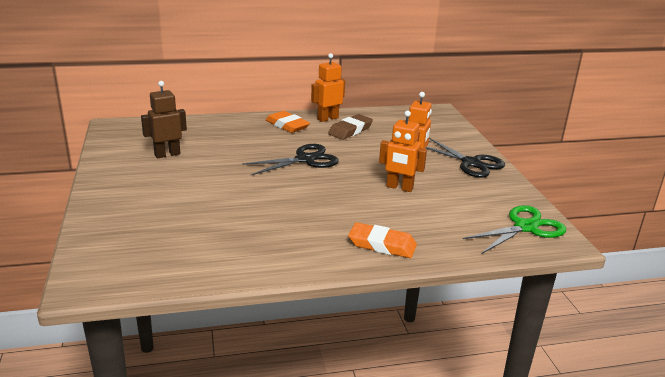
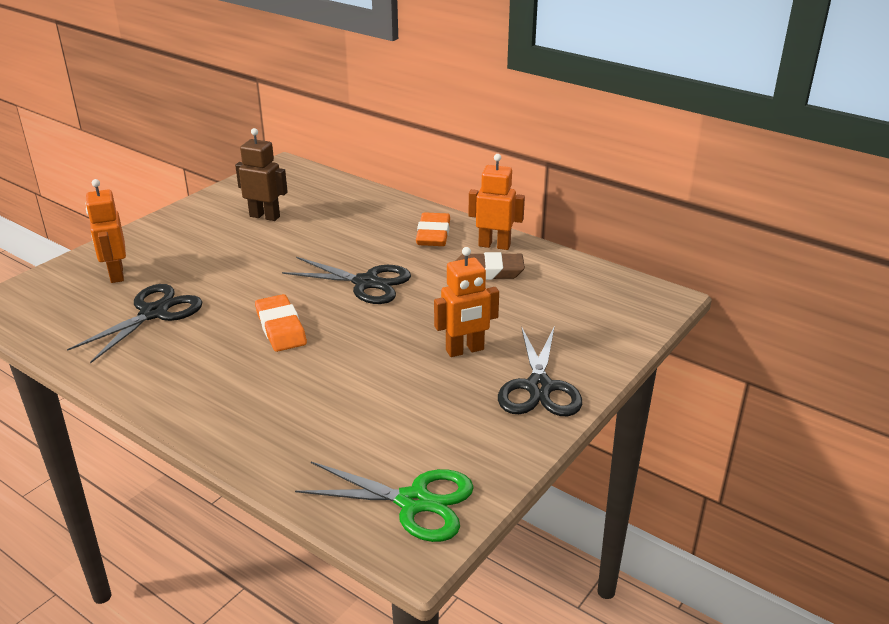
camera: 50 degrees right, 5 degrees up
(219, 229) = (154, 313): none -> black scissors
(382, 245) = (235, 415): orange eraser -> orange eraser (280, 328)
(399, 188) = (387, 367): orange robot -> orange robot (116, 274)

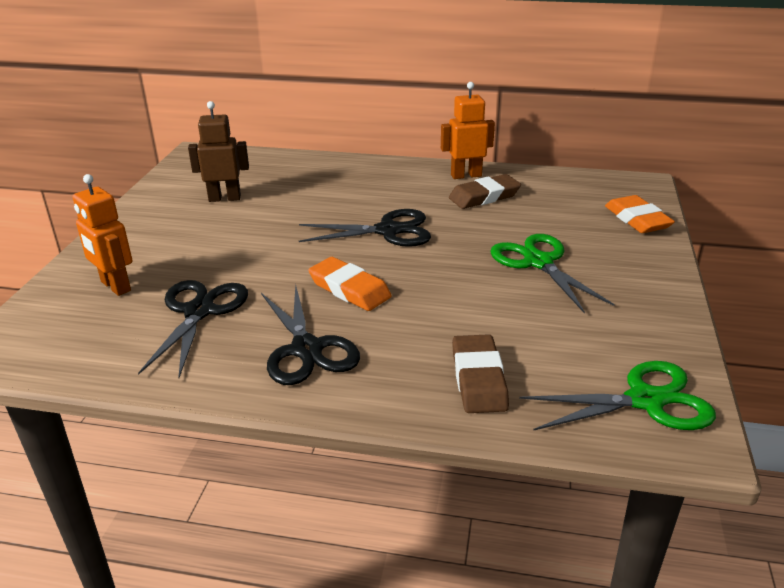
camera: 25 degrees left, 0 degrees up
(300, 436) = (478, 379): none -> brown eraser
(433, 234) = (403, 178): orange eraser -> orange eraser (637, 219)
(465, 350) = (538, 262): orange robot -> green scissors
(539, 387) = (632, 274): black scissors -> black scissors (306, 349)

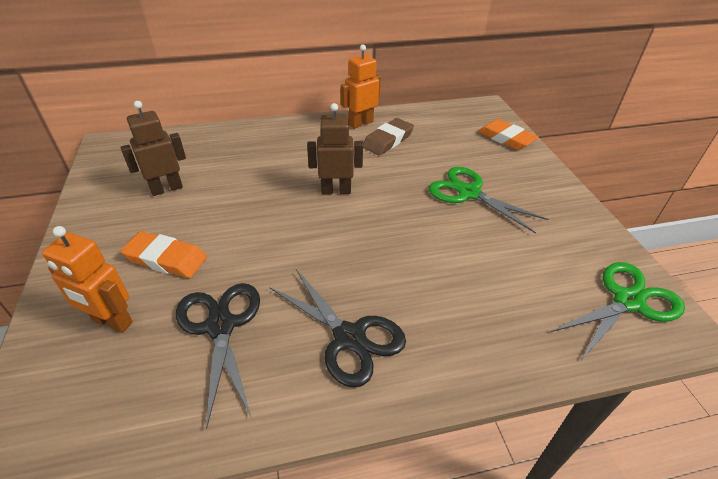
camera: 25 degrees left, 10 degrees up
(349, 289) = (343, 259): orange eraser -> orange eraser (166, 259)
(388, 231) = (336, 190): black scissors -> brown robot
(478, 379) = (505, 321): brown eraser -> none

